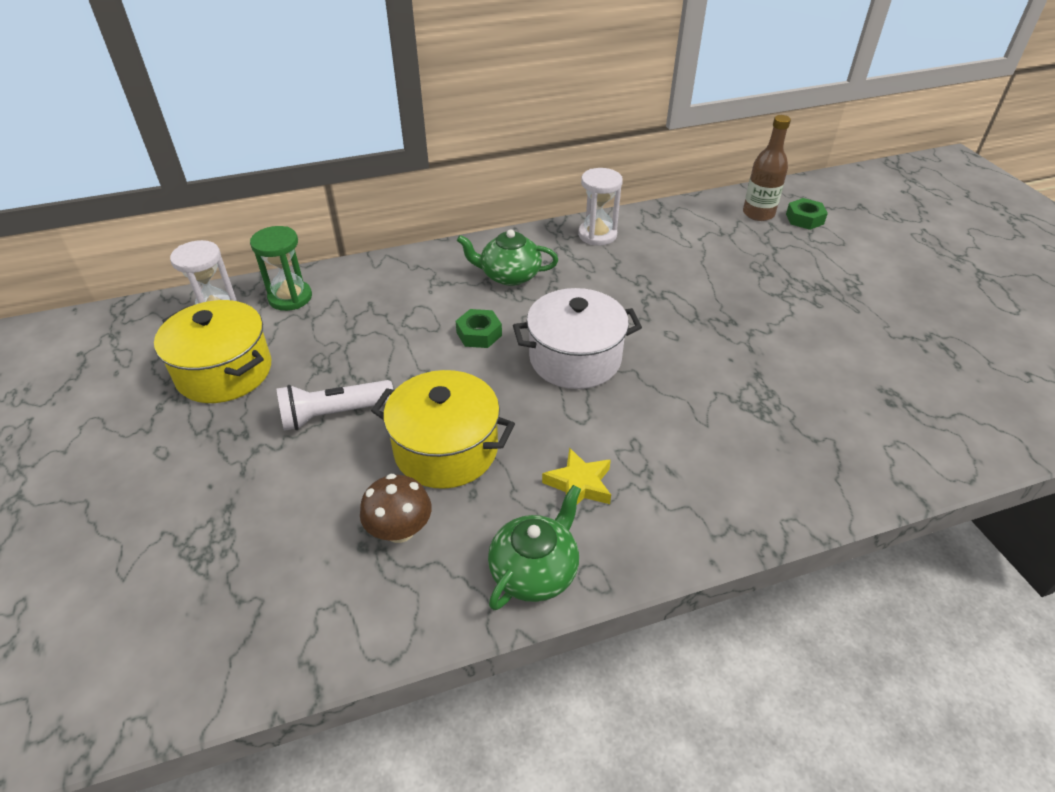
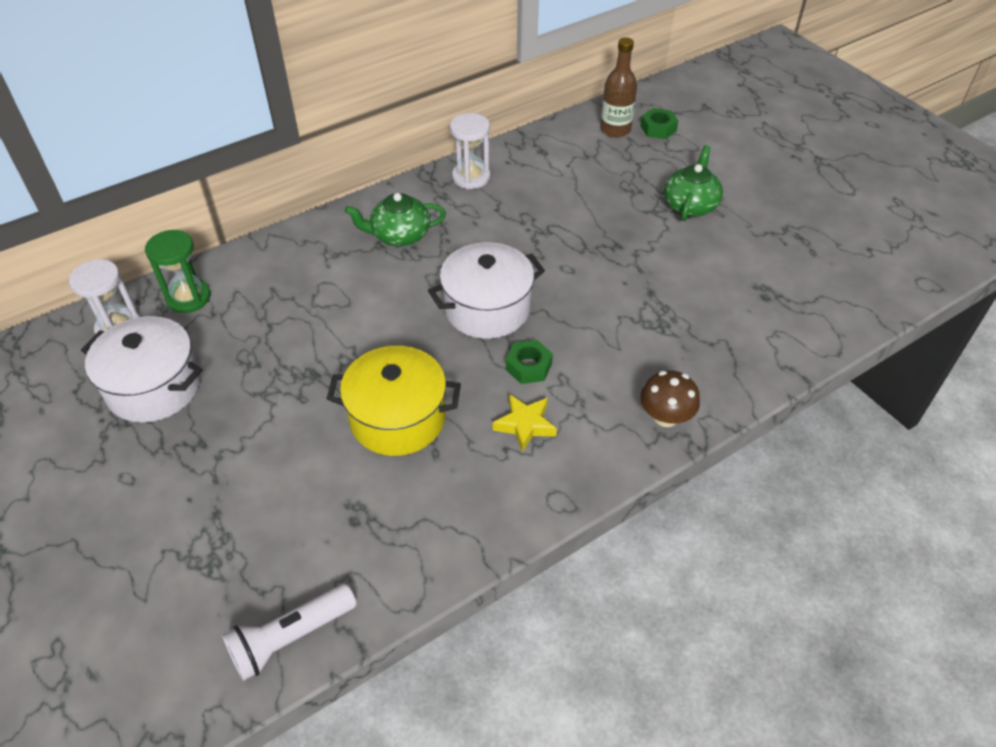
camera: 15 degrees left, 5 degrees up
(224, 372) = (154, 387): yellow pot -> white pot
(334, 414) = (281, 407): white flashlight -> white flashlight (290, 638)
(400, 530) = (382, 499): brown mushroom -> brown mushroom (665, 417)
(479, 334) = (390, 301): green nut -> green nut (528, 366)
(535, 571) = (510, 507): green teapot -> green teapot (690, 205)

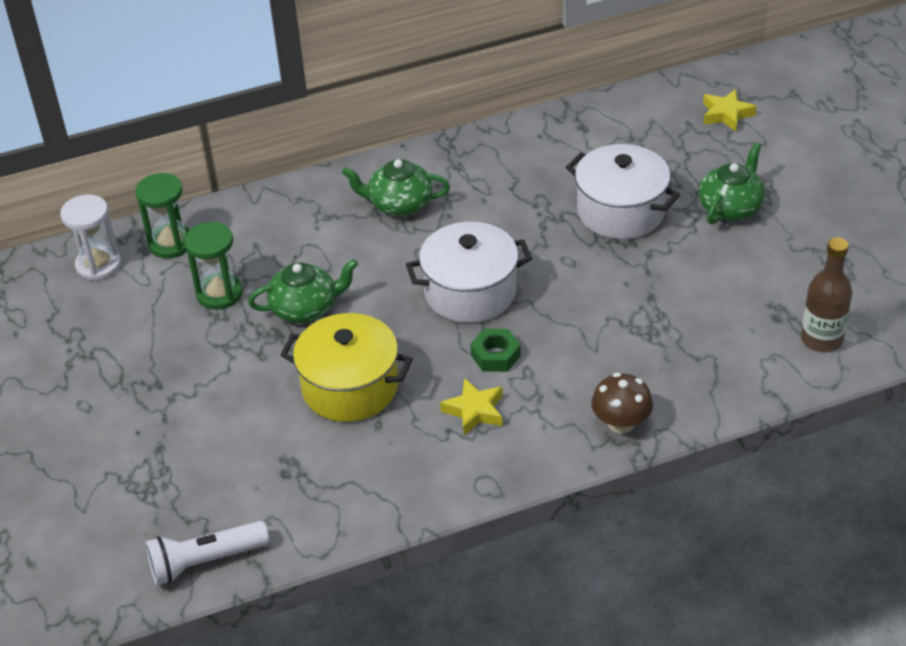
camera: 15 degrees right, 5 degrees down
(154, 387) = (123, 326): white pot -> white pot (621, 211)
(247, 341) = (219, 293): none -> green hourglass
(335, 344) = (305, 308): none -> green teapot
(471, 177) = (494, 149): white hourglass -> none
(615, 129) = (675, 110): brown bottle -> brown bottle (821, 339)
(658, 128) = (726, 114): green nut -> yellow star

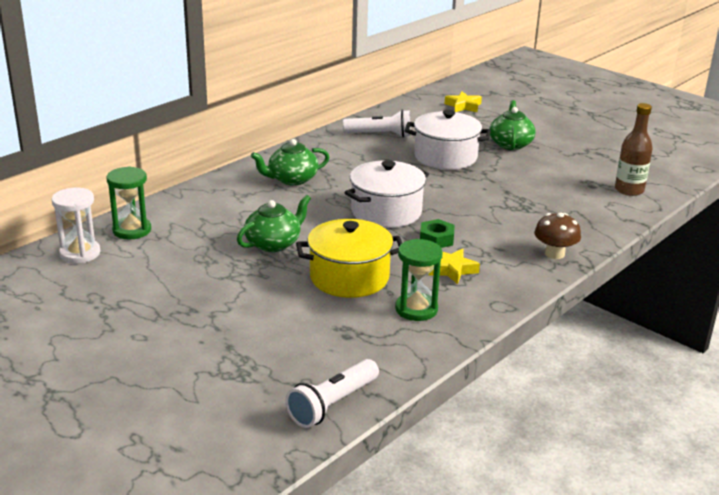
camera: 30 degrees left, 15 degrees down
(219, 293) = (198, 249): green hourglass -> green hourglass (416, 309)
(567, 147) = (380, 135): none -> white flashlight

